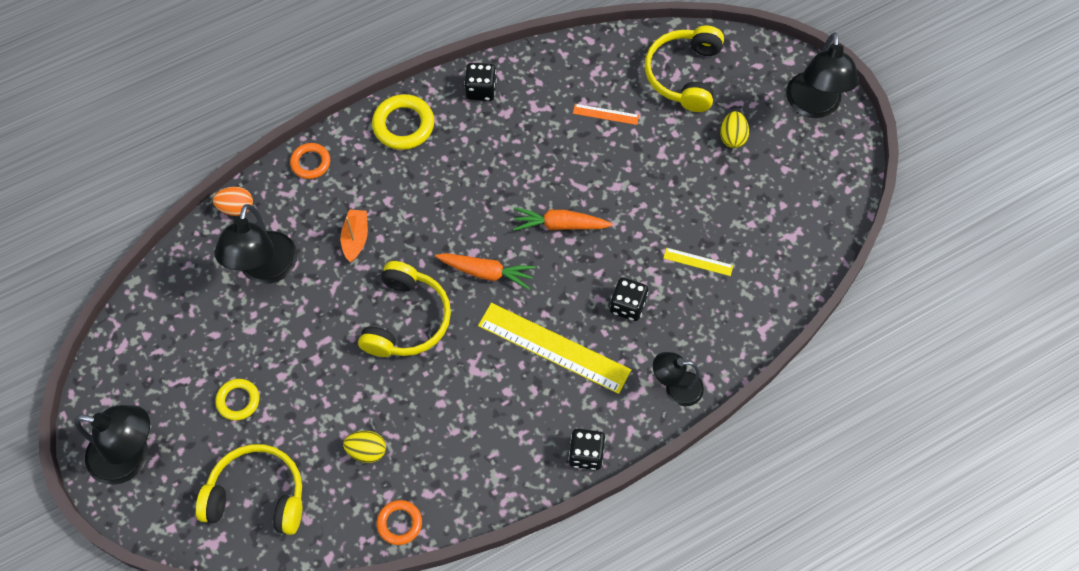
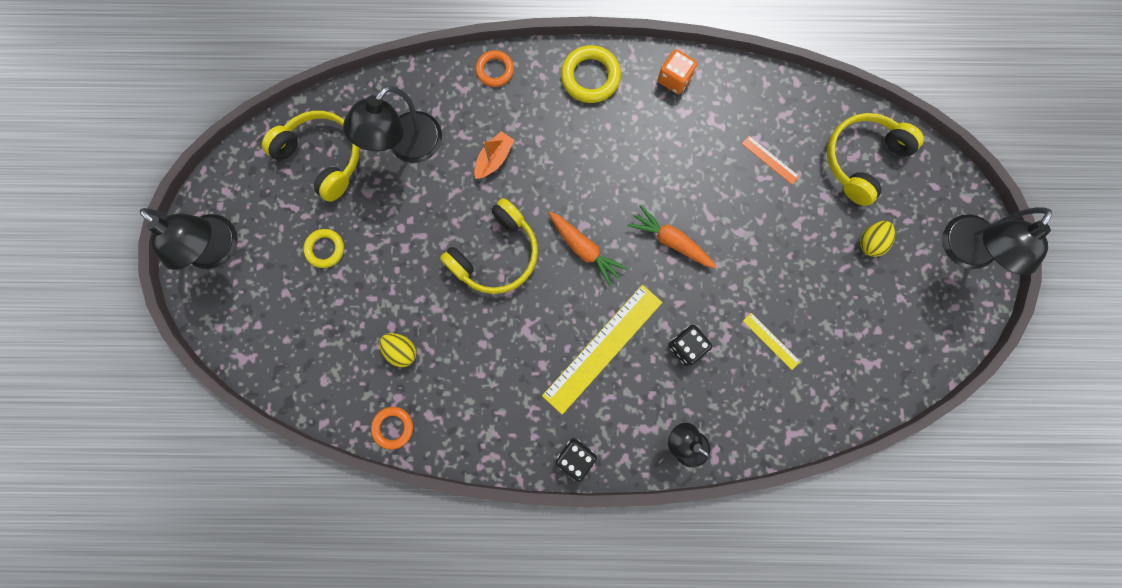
camera: 30 degrees right, 15 degrees up
(236, 208) = (413, 79): orange egg -> none
(257, 496) = (296, 339): yellow headphones -> yellow headphones (322, 157)
(481, 90) = (674, 79): black dice -> orange dice
(554, 347) = (602, 348): yellow ruler -> yellow ruler turned 75 degrees clockwise

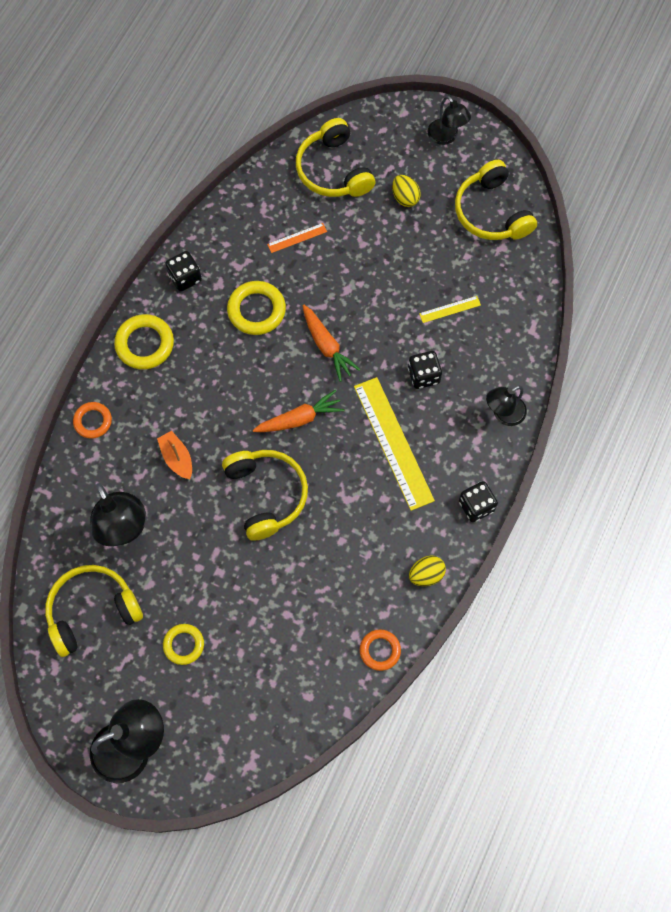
camera: 65 degrees left, 10 degrees down
(401, 351) = (313, 614): yellow egg -> yellow egg (426, 574)
(670, 240) = (327, 346): orange carrot -> orange carrot turned 90 degrees counterclockwise
(674, 79) = (185, 278): orange dice -> black dice
(674, 158) = (256, 310): none -> yellow ring
(902, 336) = (491, 212): none -> yellow headphones
(963, 252) = (446, 137): black lamp -> black lamp, size x0.61

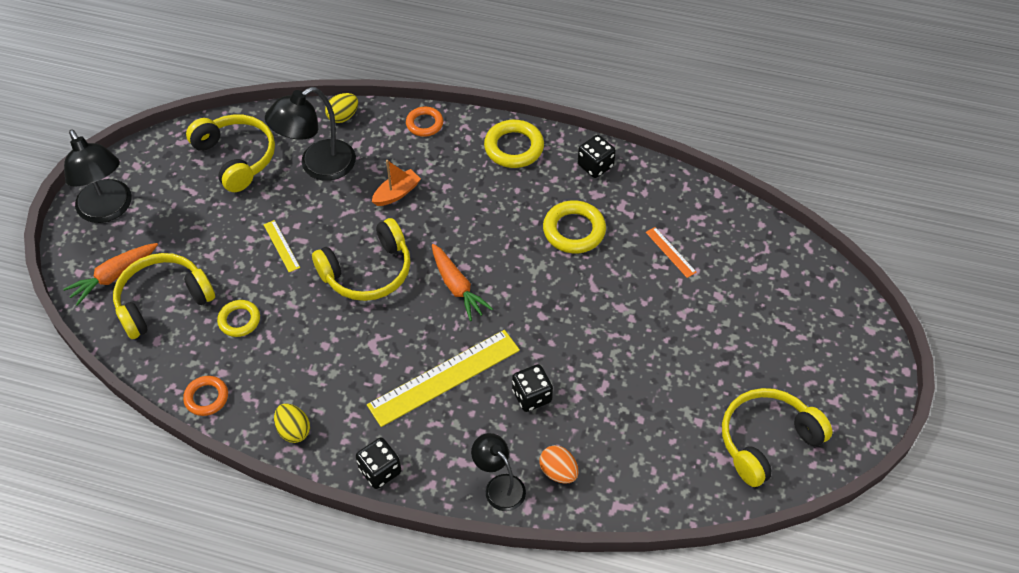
camera: 80 degrees right, 15 degrees down
(184, 645) = (207, 231): yellow ring -> yellow ring (239, 320)
(327, 346) = (546, 299): orange carrot -> orange carrot (113, 277)
(333, 170) = (767, 272): yellow headphones -> yellow headphones (163, 301)
(405, 197) = (756, 346): yellow egg -> yellow egg (343, 117)
(446, 137) = (854, 378): black lamp -> none
(450, 309) = (622, 412): yellow ruler -> yellow ruler (281, 246)
(497, 368) = (558, 472): none -> orange egg

